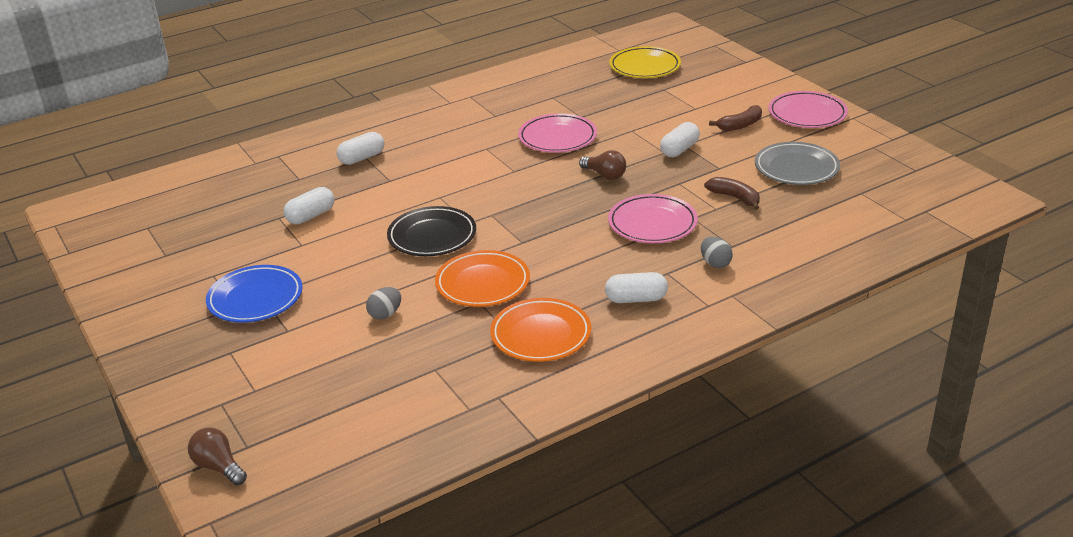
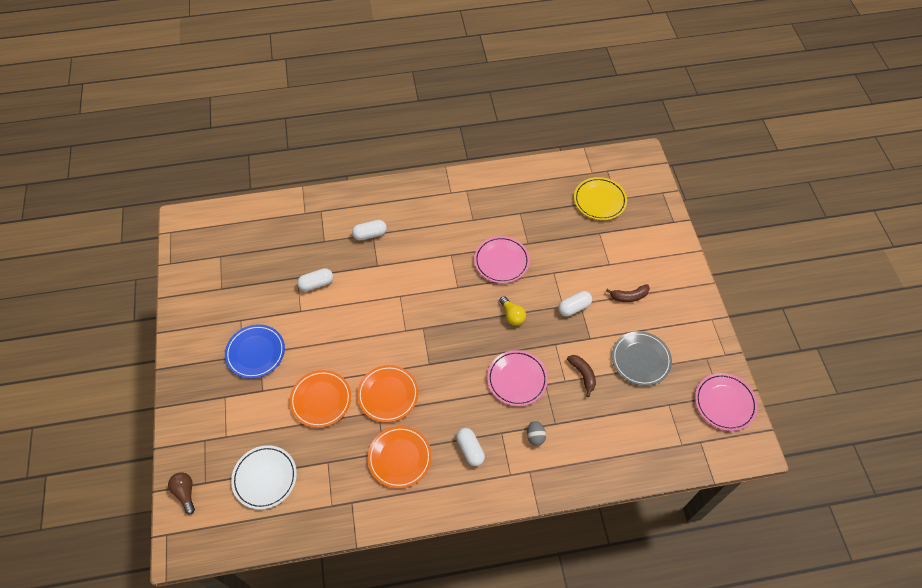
camera: 20 degrees right, 25 degrees up
(345, 413) = (265, 478): none -> white plate
(385, 314) = (321, 400): grey egg -> orange plate
(432, 236) = (378, 335): black plate -> none
(605, 175) = (512, 315): brown light bulb -> yellow light bulb
(636, 299) = (470, 449): white capsule -> white capsule turned 45 degrees clockwise
(807, 114) = (682, 302): pink plate -> pink plate (724, 403)

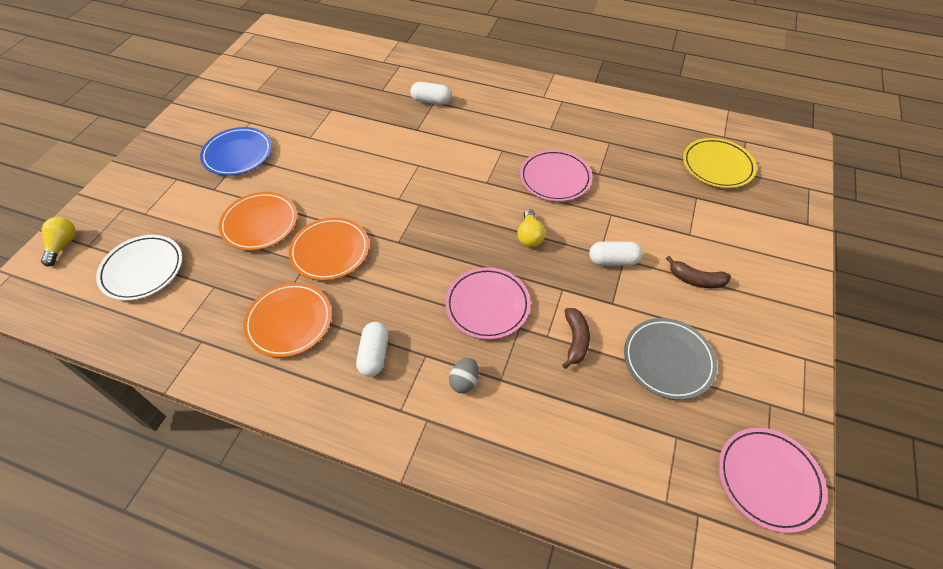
camera: 30 degrees right, 5 degrees down
(185, 493) = (63, 245): brown light bulb -> yellow light bulb
(316, 284) = (344, 121): white capsule -> none

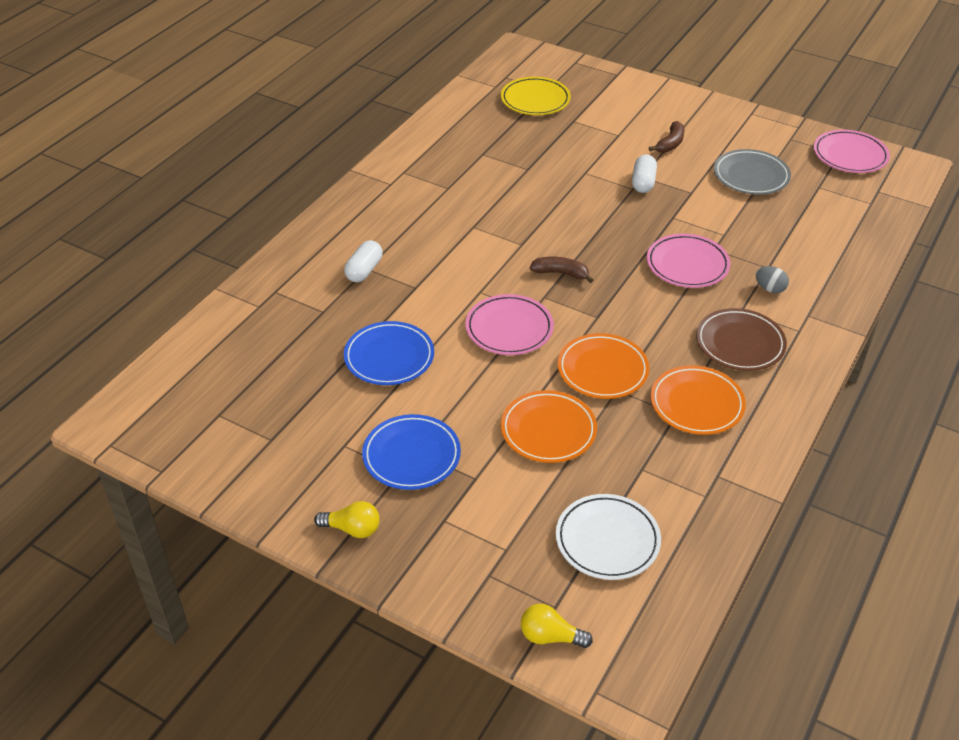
camera: 80 degrees left, 10 degrees down
(337, 128) = (389, 357): none -> blue plate
(374, 355) = (740, 343): white capsule -> brown plate
(529, 236) = (604, 226): yellow light bulb -> yellow light bulb (352, 529)
(555, 178) = (527, 197): pink plate -> pink plate (509, 328)
(575, 340) = (729, 219): brown banana -> brown banana (561, 273)

